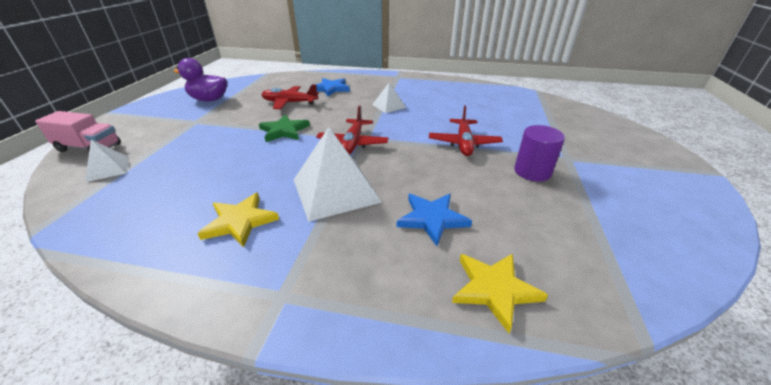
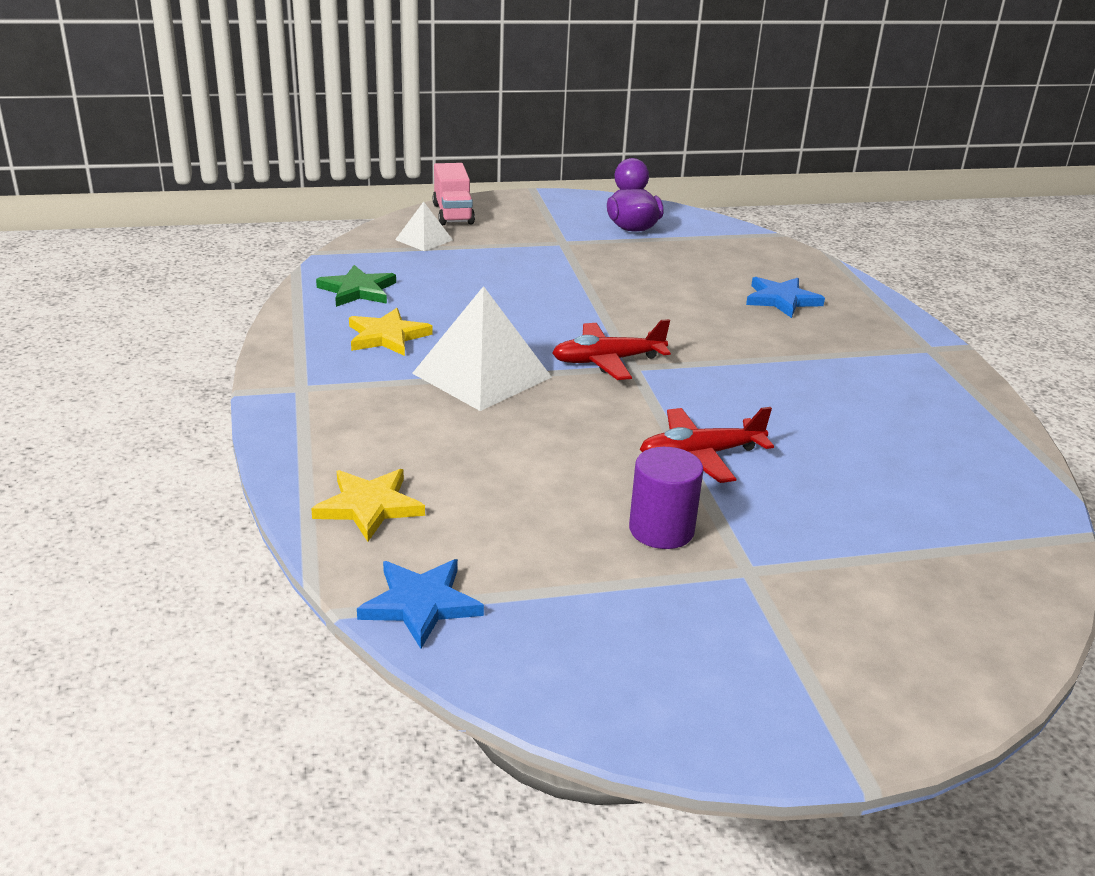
camera: 65 degrees right, 5 degrees down
(284, 131) = (595, 304): green star -> green star (358, 290)
(289, 103) = (686, 282): red plane -> none
(389, 106) = (773, 364): white pyramid -> none
(432, 219) = (469, 451): blue star -> blue star (420, 604)

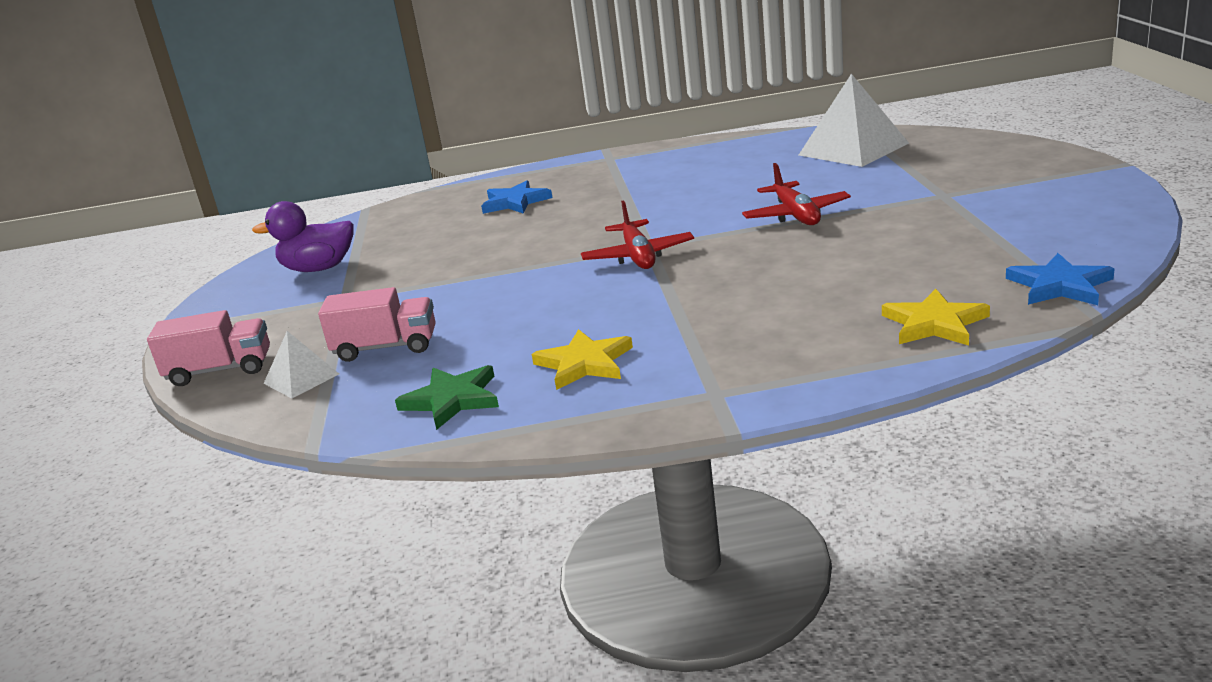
camera: 80 degrees left, 5 degrees down
(460, 263) = (386, 347): none -> pink truck
(481, 375) = (672, 305): white pyramid -> white pyramid (853, 149)
(661, 530) = (908, 220): purple cylinder -> none

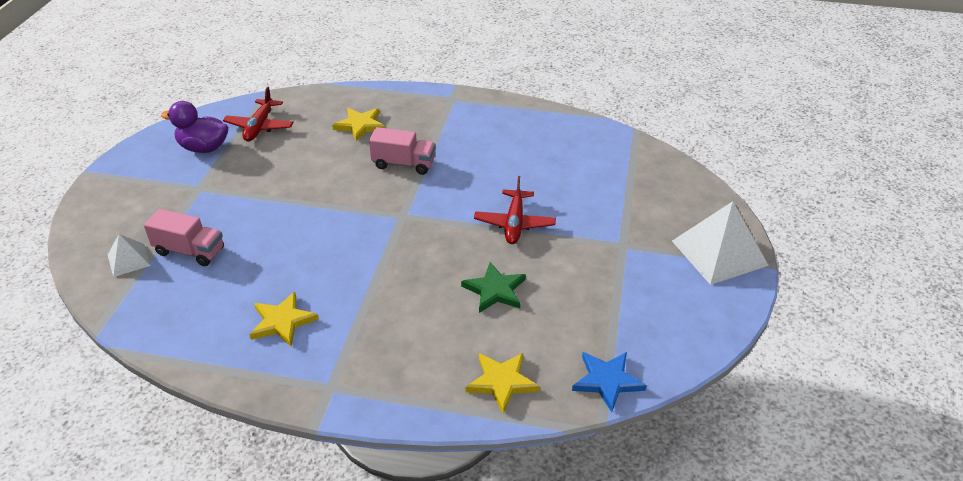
camera: 15 degrees right, 15 degrees up
(220, 370) = (93, 230): pink truck -> pink truck (403, 164)
(452, 399) = (192, 321): green star -> green star (495, 290)
(515, 202) = (360, 125): blue star -> yellow star
(638, 256) = (388, 224): red plane -> red plane (259, 127)
(853, 149) = (611, 161): white pyramid -> white pyramid (719, 253)

